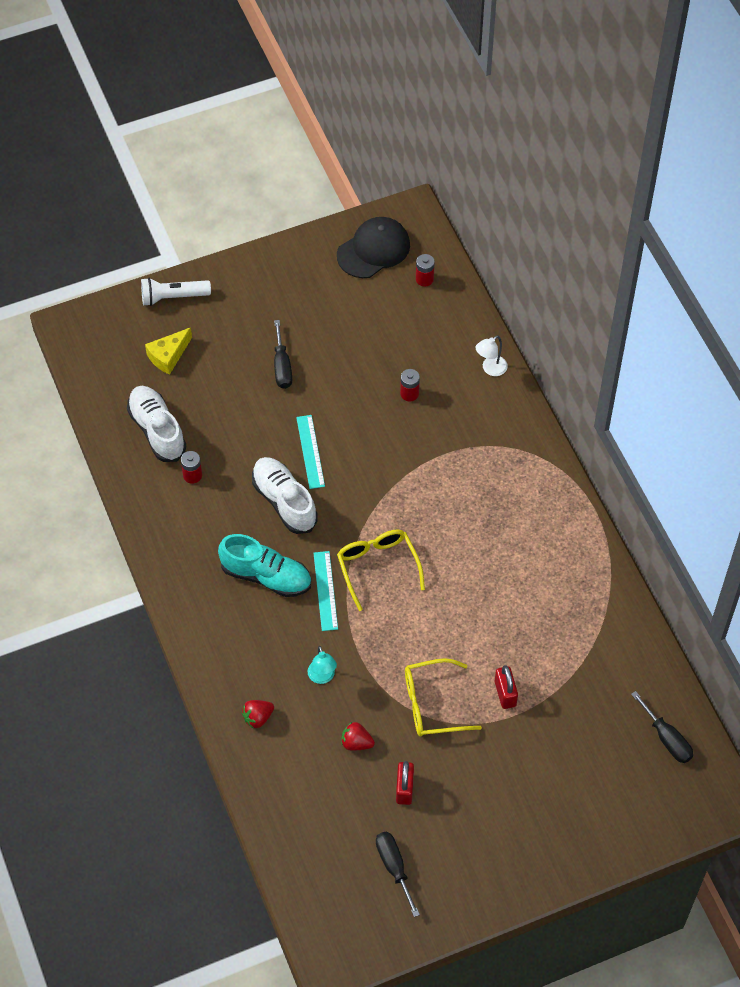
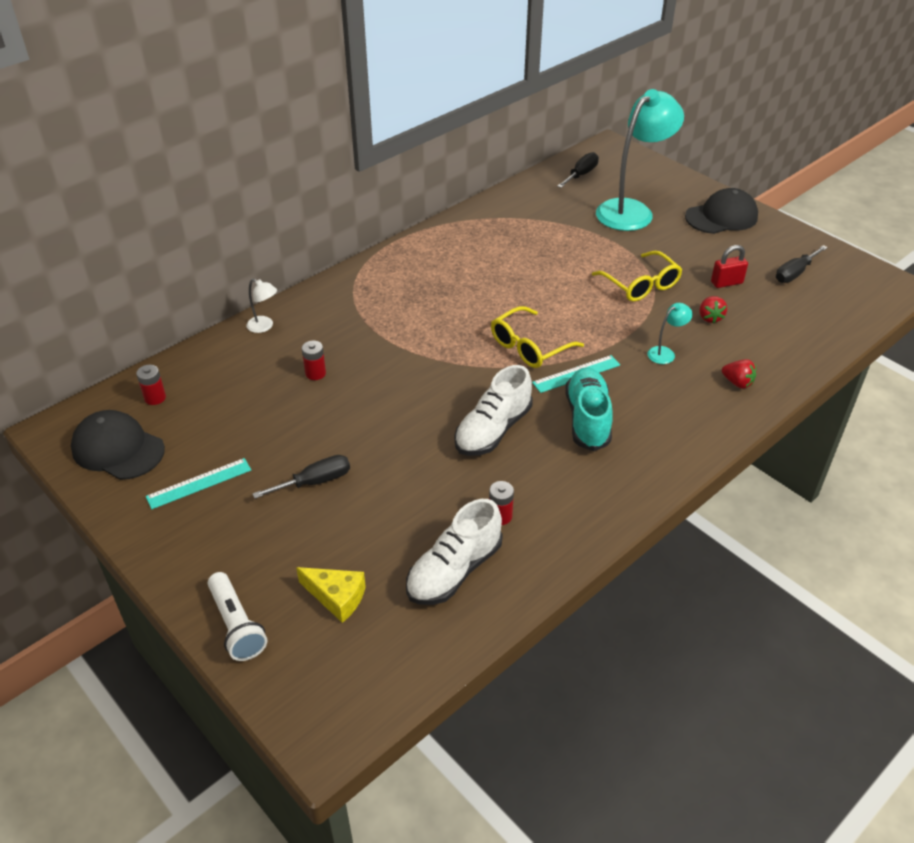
camera: 110 degrees left, 15 degrees down
(310, 451) = (420, 427): turquoise ruler -> turquoise ruler (199, 483)
(505, 693) = (601, 250): red padlock -> none
(525, 850) = (721, 217): none -> black cap
(571, 759) = (632, 210): none -> turquoise lamp

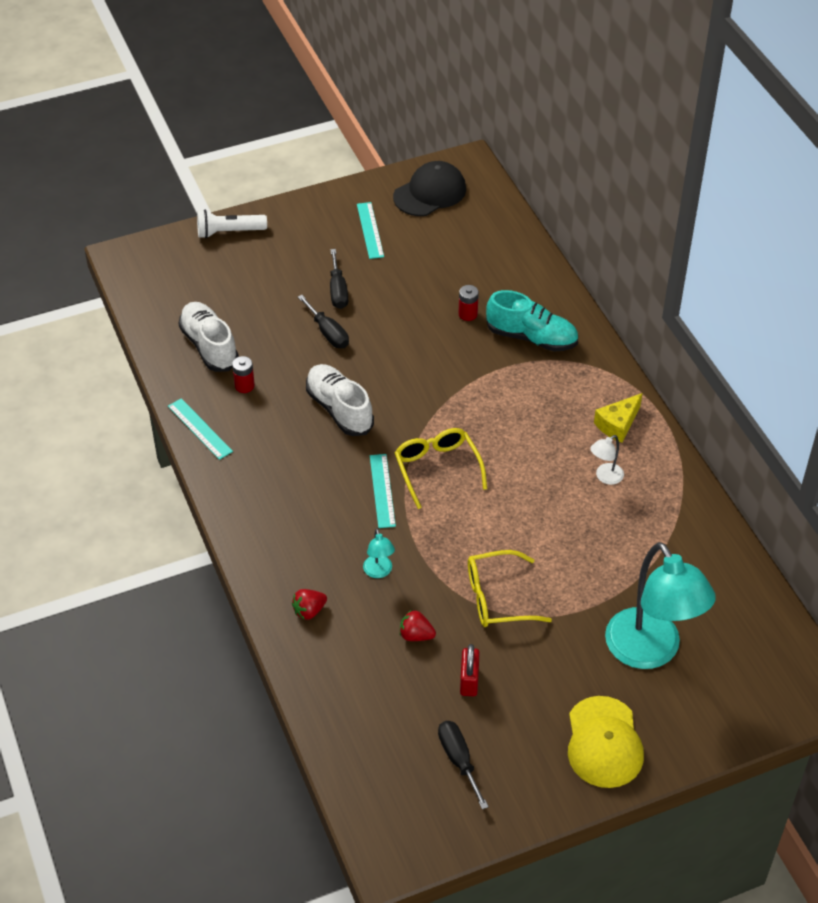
camera: 110 degrees right, 5 degrees up
(155, 398) = (481, 217): red battery -> none
(264, 326) = (550, 293): white lamp -> white lamp (605, 477)
(336, 597) = (222, 282): yellow cheese -> yellow cheese (618, 424)
(581, 174) = (753, 631): black screwdriver -> black screwdriver (328, 333)
(583, 533) = (199, 429): none -> turquoise ruler
(587, 419) = (320, 477): turquoise shoe -> turquoise shoe (531, 337)
(721, 217) = (604, 742): black cap -> yellow cap

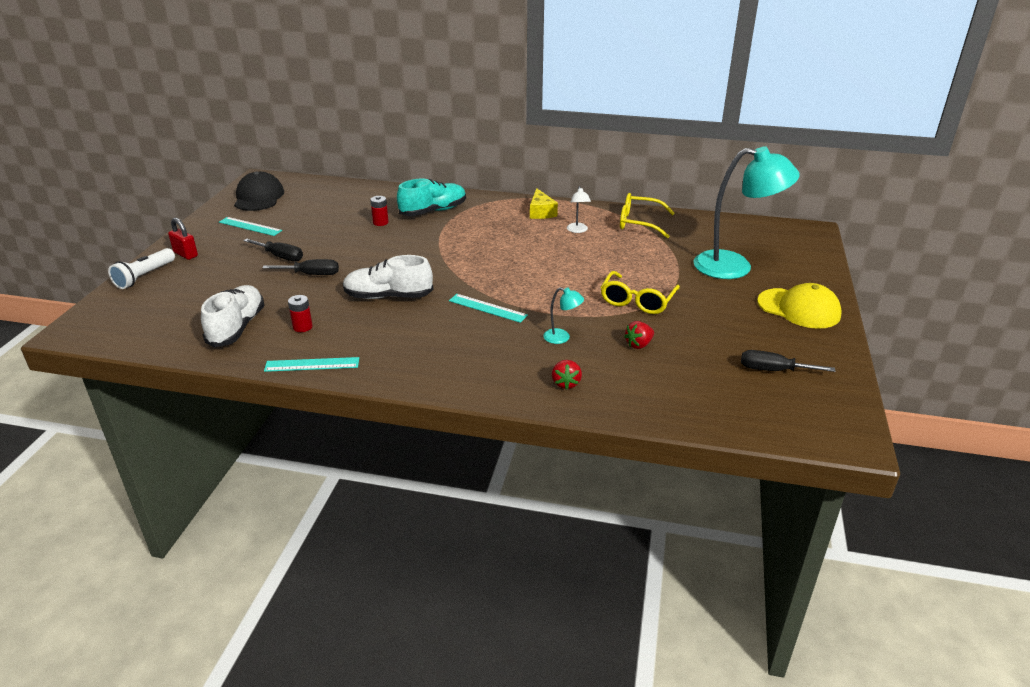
camera: 55 degrees left, 15 degrees down
(209, 346) = (237, 327): white shoe -> white shoe turned 90 degrees clockwise
(437, 469) = (497, 280): yellow glasses -> yellow glasses (639, 223)
(469, 681) = (702, 339): red padlock -> red padlock (185, 254)

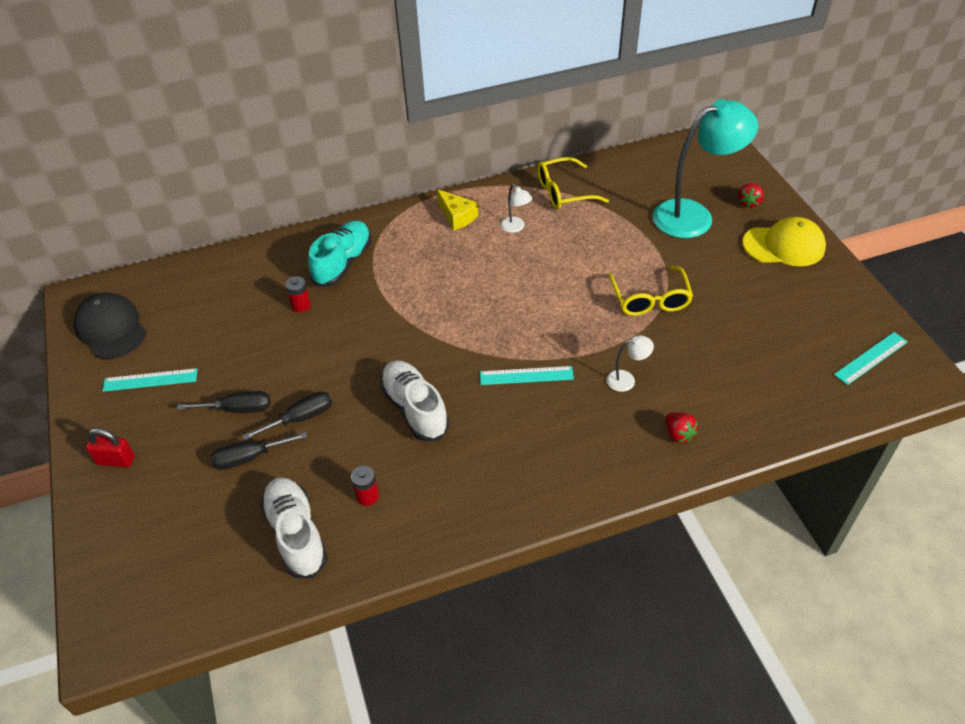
camera: 30 degrees left, 15 degrees up
(145, 276) = (101, 518): white flashlight -> none
(312, 365) = (428, 540): turquoise ruler -> turquoise ruler (871, 358)
(388, 296) = (415, 409): white shoe -> white shoe turned 90 degrees clockwise
(562, 338) = (626, 380): turquoise lamp -> white lamp
(639, 345) = (697, 354): red strawberry -> red strawberry (749, 203)
(773, 370) = (821, 330): black screwdriver -> black screwdriver (249, 457)

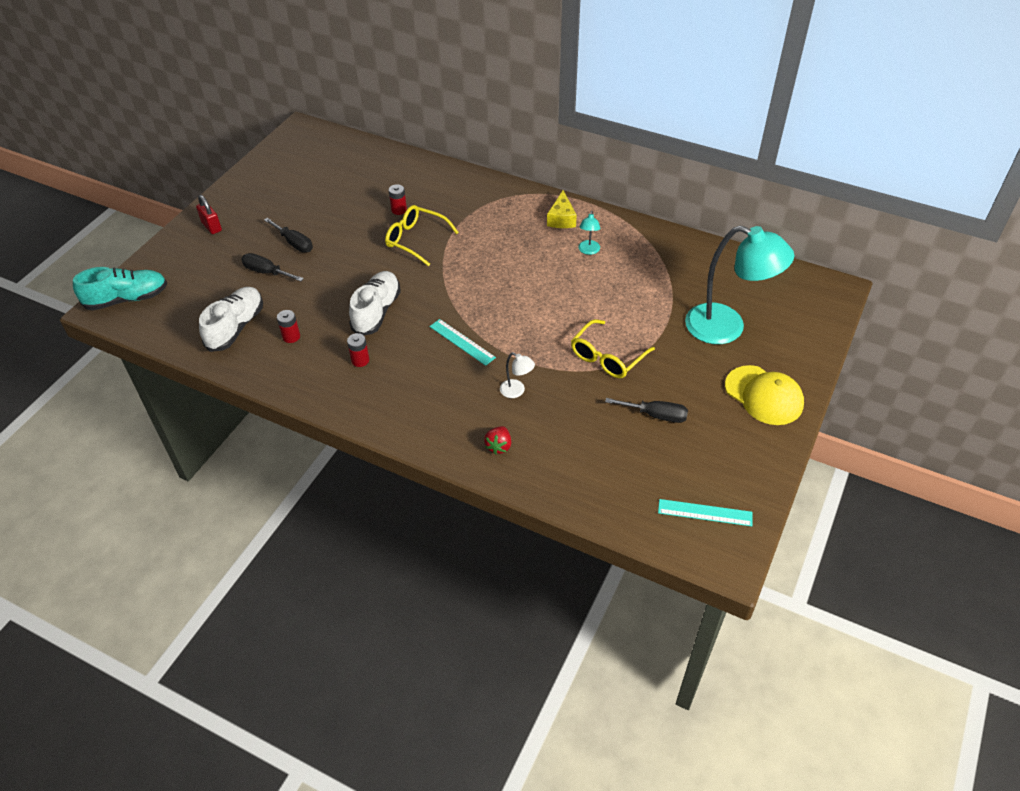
camera: 45 degrees right, 0 degrees up
(111, 328) = (294, 156): black cap -> none
(150, 380) = (277, 197): turquoise ruler -> none
(300, 418) = (316, 271): black screwdriver -> black screwdriver (656, 415)
(343, 263) = (454, 201): turquoise shoe -> turquoise shoe (127, 299)
(464, 462) = (360, 360): none -> red battery
(516, 228) = (588, 251): white lamp -> turquoise lamp
(564, 192) = (657, 250): yellow glasses -> yellow glasses (416, 240)
(749, 203) = (785, 349): red strawberry -> none

